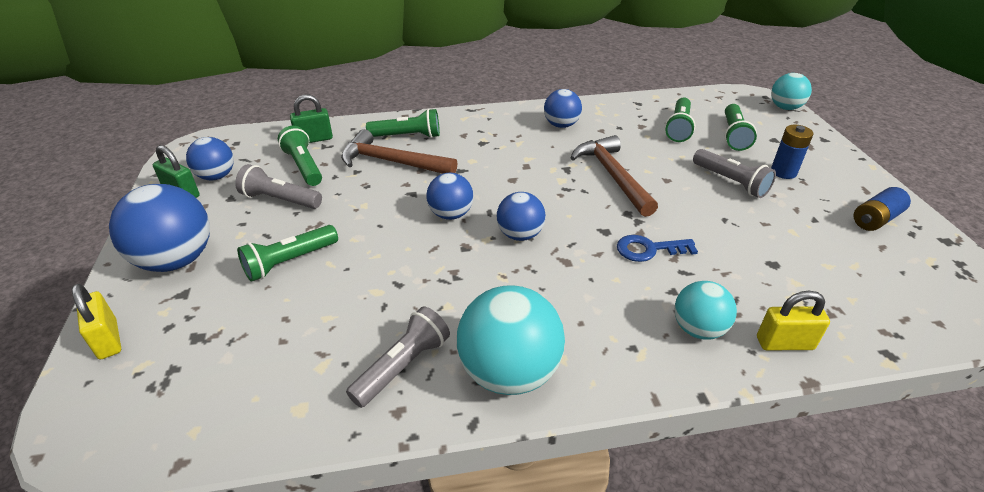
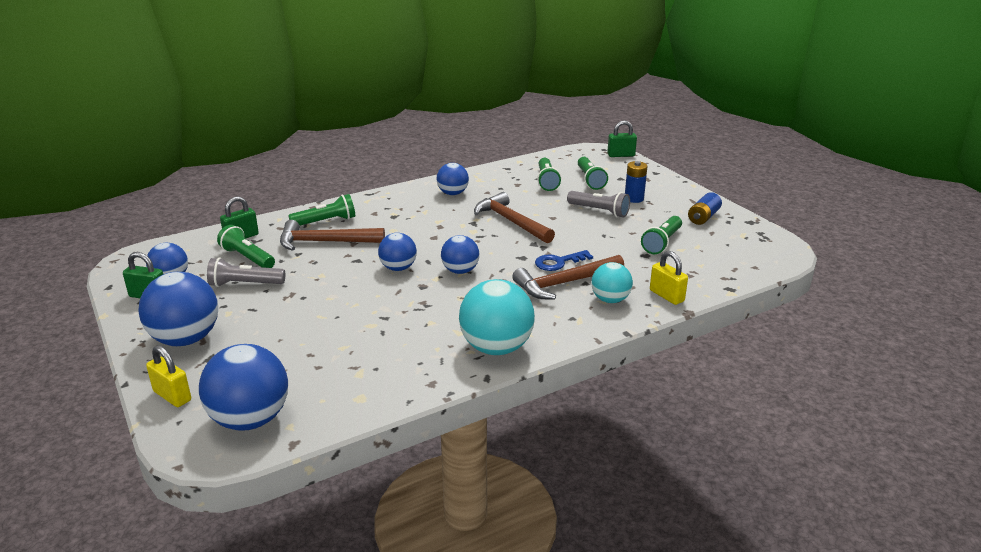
camera: 20 degrees left, 10 degrees down
(159, 405) = (250, 419): none -> blue ball
(289, 262) = (286, 321): green flashlight -> green flashlight (662, 243)
(403, 366) = (419, 360): grey flashlight -> none
(644, 285) = (565, 283): none -> brown hammer
(784, 343) = (666, 296): yellow padlock -> yellow padlock turned 75 degrees clockwise
(785, 108) = (621, 155): turquoise ball -> green padlock

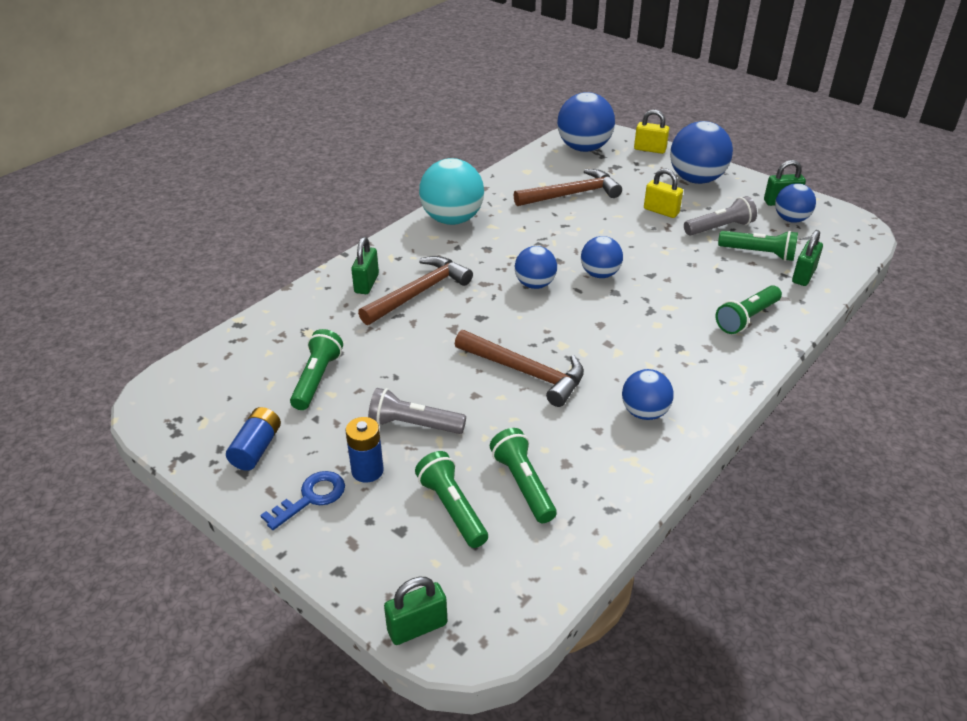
camera: 160 degrees right, 10 degrees up
(325, 242) = (710, 289): brown hammer -> brown hammer (571, 194)
(558, 262) = (436, 318): blue key -> blue key (311, 498)
(610, 300) = (366, 283): turquoise ball -> green padlock
(666, 296) = (309, 300): yellow padlock -> yellow padlock (661, 211)

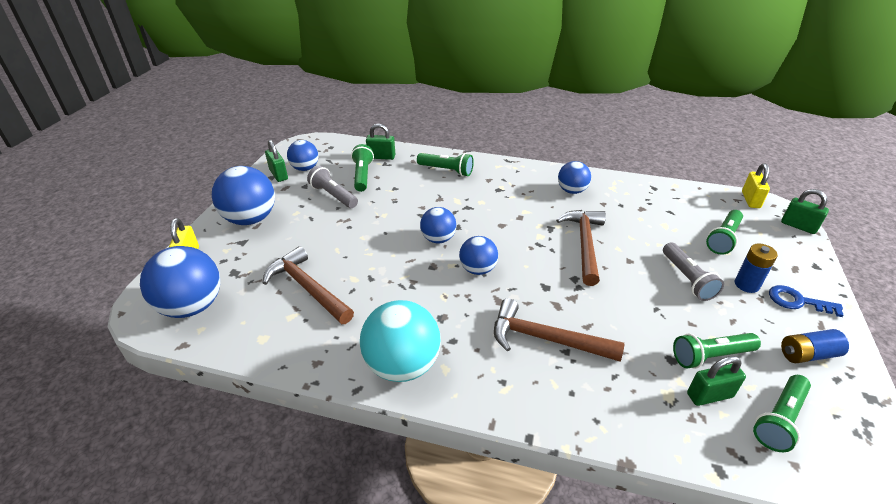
camera: 115 degrees left, 0 degrees up
(366, 283) = (564, 387): green padlock -> green padlock (709, 395)
(523, 484) = (675, 219): green flashlight -> green flashlight (779, 419)
(661, 211) = (318, 228): yellow padlock -> yellow padlock (750, 200)

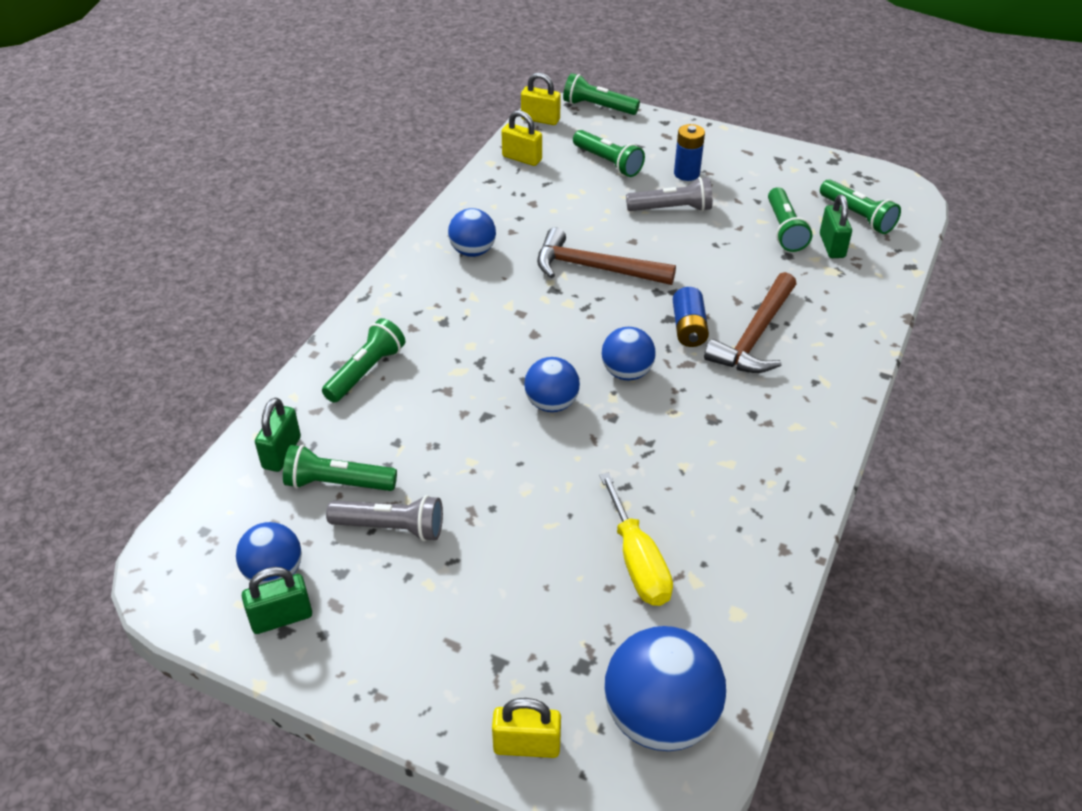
camera: 80 degrees left, 5 degrees up
(251, 219) = (429, 655): blue ball -> none
(307, 288) = (637, 562): brown hammer -> yellow screwdriver
(333, 195) = (391, 527): grey flashlight -> grey flashlight turned 135 degrees counterclockwise
(402, 365) = (790, 463): turquoise ball -> none
(692, 197) = (522, 158): none -> yellow padlock
(797, 301) = (715, 152): blue key -> none
(798, 226) = (598, 107): green padlock -> green flashlight
(808, 354) = (784, 173): blue battery -> blue battery (689, 328)

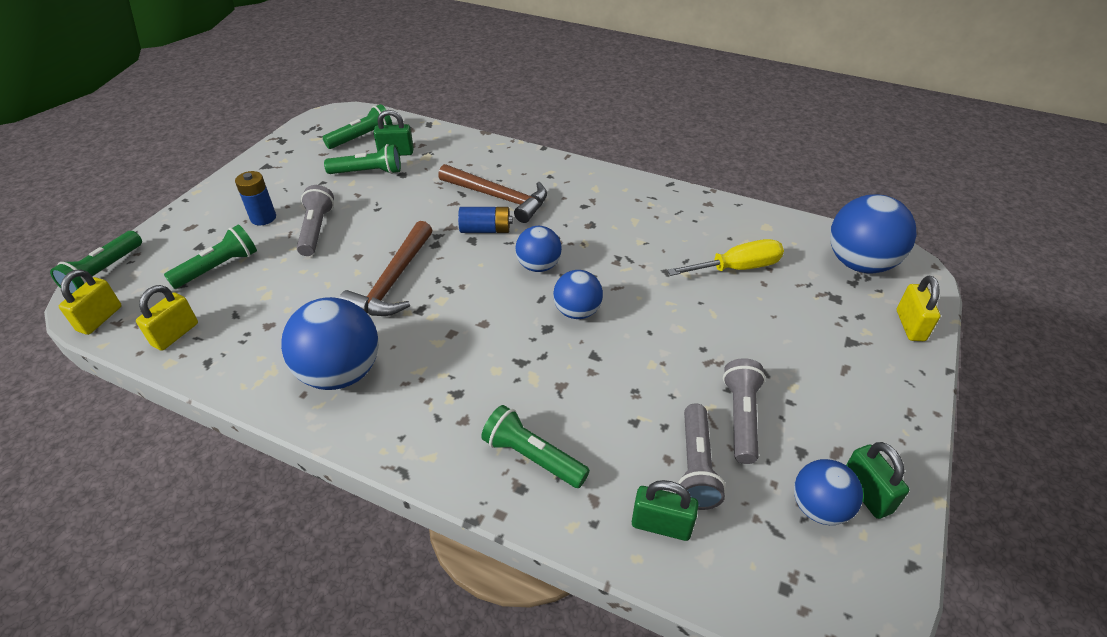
camera: 90 degrees left, 0 degrees up
(337, 483) = (696, 466): green flashlight -> grey flashlight
(473, 251) = (341, 373): blue ball -> blue ball, size x1.67

